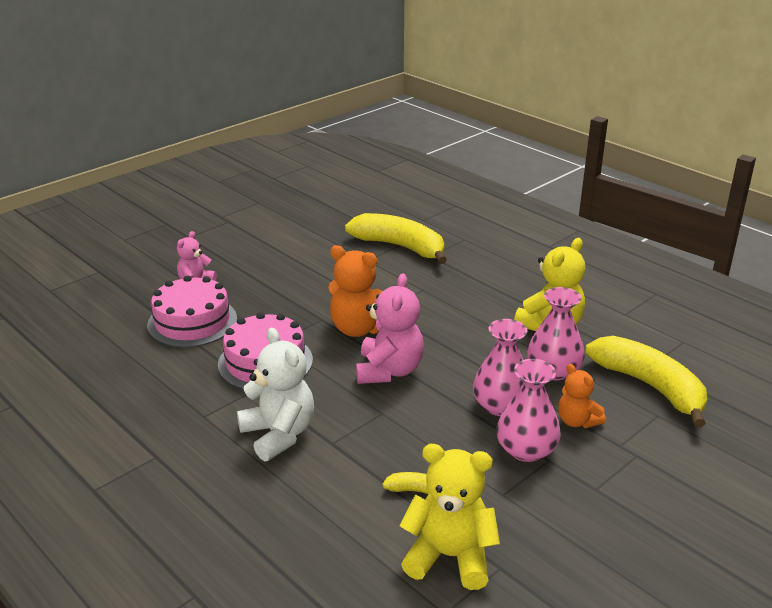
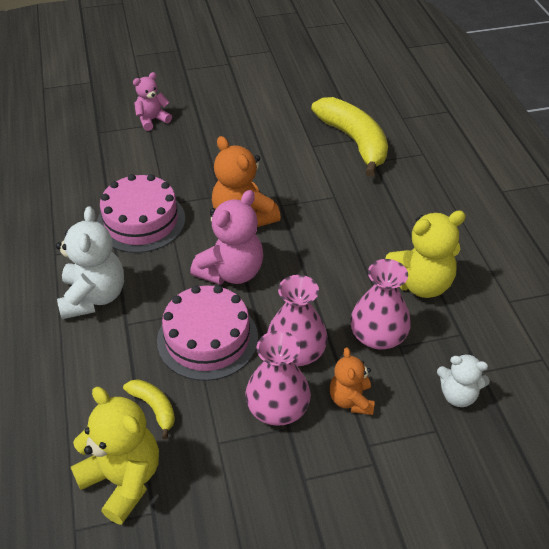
camera: 30 degrees right, 15 degrees up
(192, 321) = (119, 158): pink cake -> pink cake (207, 339)
(650, 386) = (458, 395): yellow banana -> white teddy bear

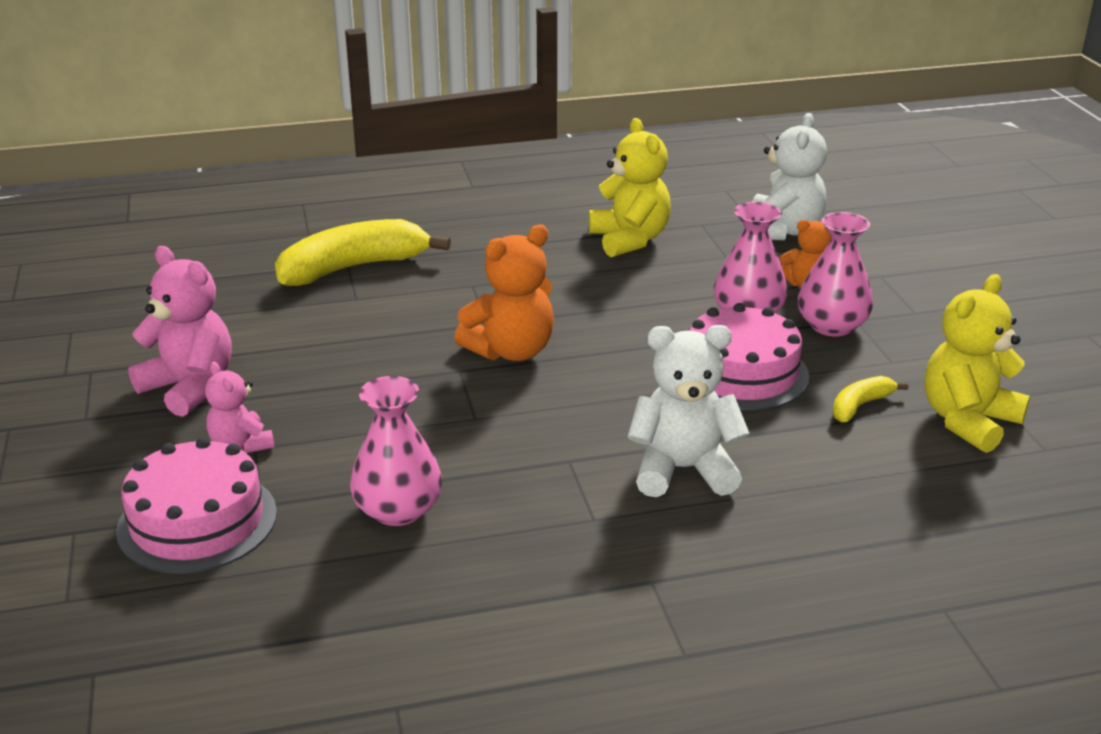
camera: 90 degrees left, 15 degrees down
(141, 221) = (515, 438): pink cake -> pink cake (197, 521)
(231, 272) = (621, 358): pink teddy bear -> pink teddy bear (190, 387)
(378, 335) = (713, 267): pink vase -> pink vase (398, 510)
(458, 395) = (782, 231): white teddy bear -> white teddy bear, size x1.67

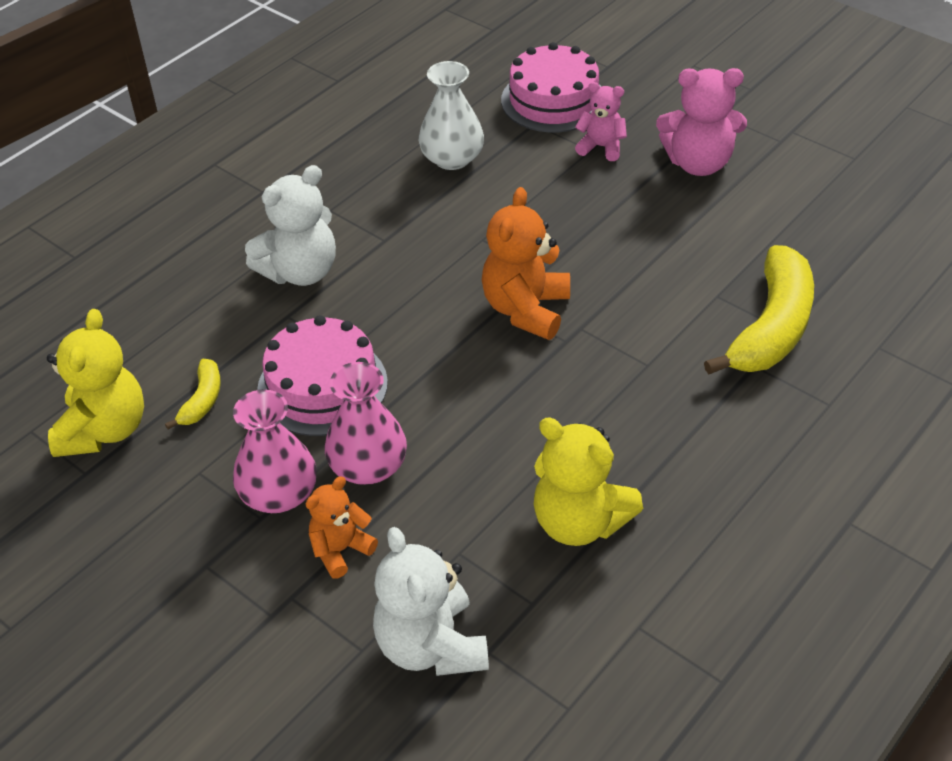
camera: 145 degrees right, 15 degrees up
(398, 510) = (452, 158): pink vase -> white vase

